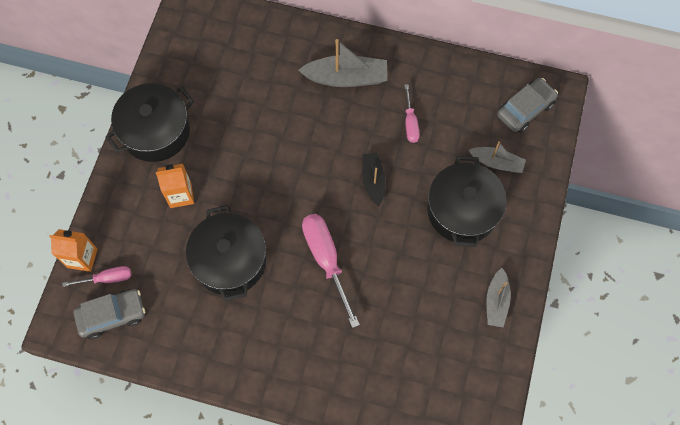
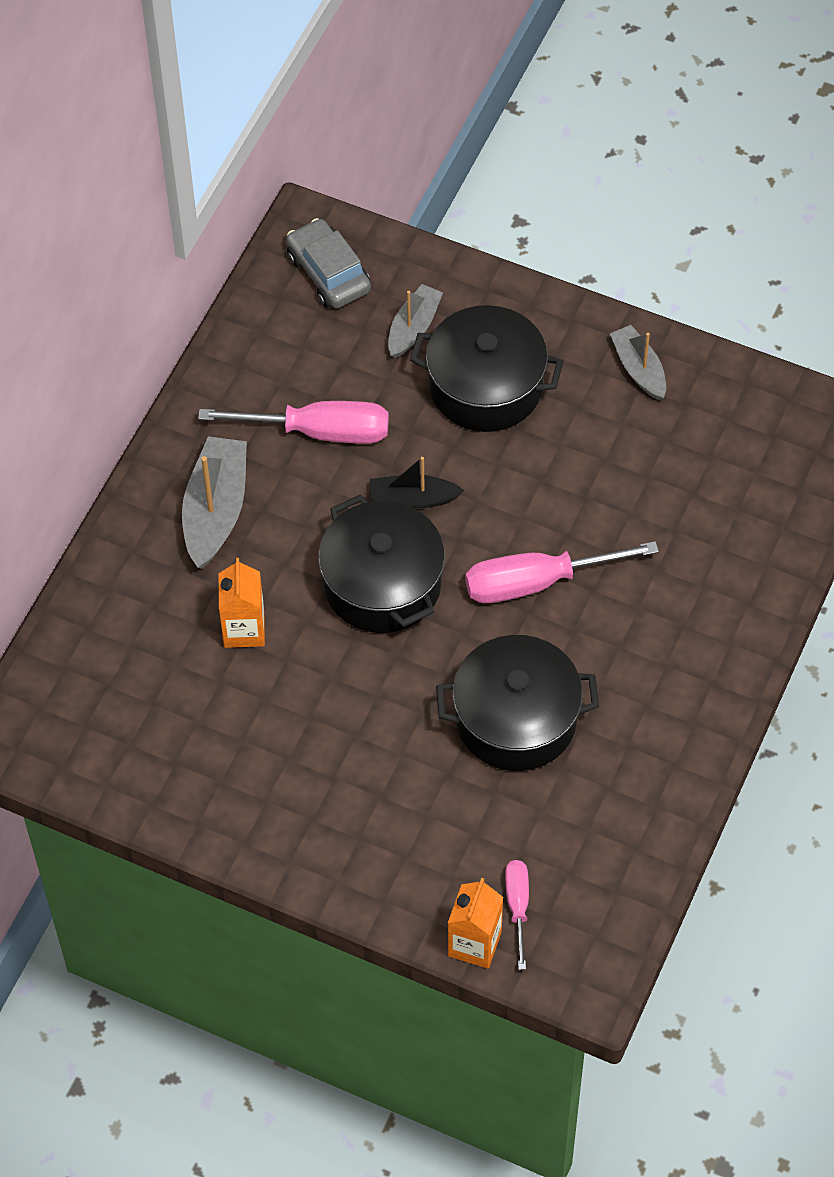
camera: 80 degrees left, 10 degrees down
(112, 315) = (583, 902): grey car -> none
(156, 131) = (256, 812): black pot -> black pot (382, 584)
(180, 195) = (385, 782): orange carton -> orange carton (244, 629)
(410, 123) = (320, 431): pink screwdriver -> pink screwdriver, size x1.80
(496, 301) = (638, 369): grey boat -> grey boat turned 135 degrees counterclockwise

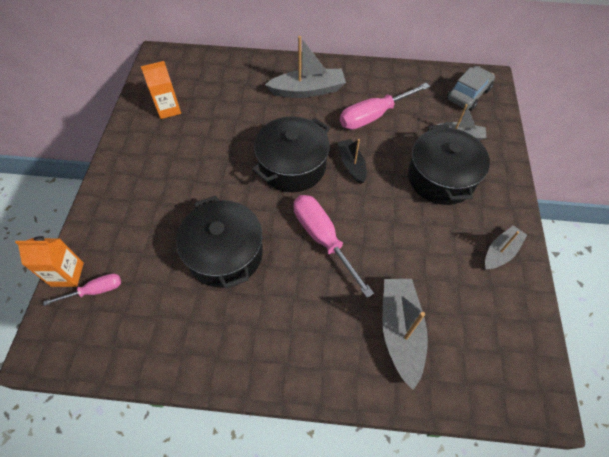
camera: 70 degrees right, 0 degrees up
(244, 629) = (244, 118): orange carton -> orange carton (168, 109)
(320, 431) = (373, 116): pink screwdriver -> pink screwdriver turned 75 degrees clockwise
(711, 536) = (400, 331): none -> grey boat

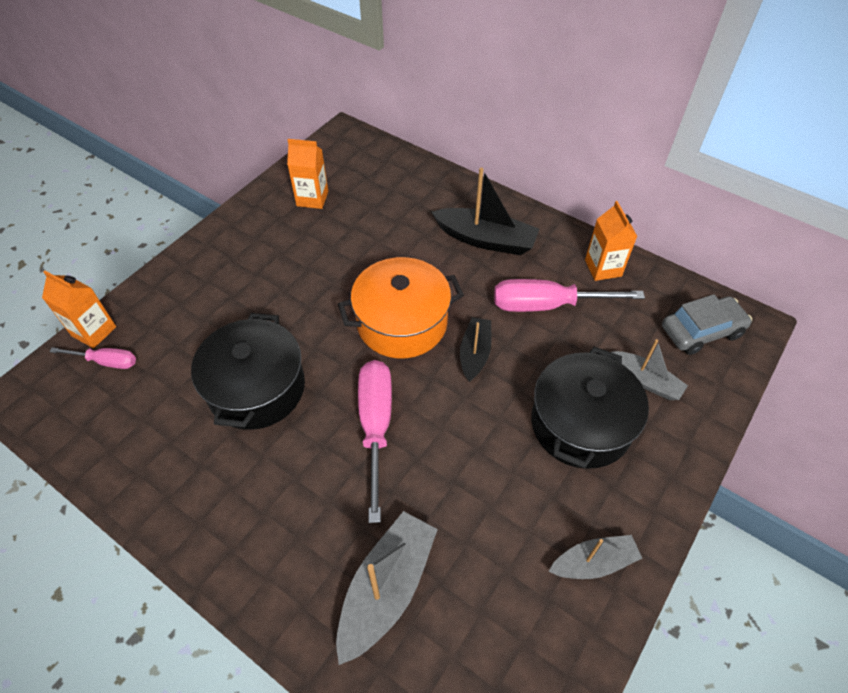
camera: 30 degrees right, 5 degrees down
(292, 166) = (402, 323): black pot -> orange pot
(308, 90) = (486, 240): grey boat -> black boat
(390, 79) = (603, 268): none -> orange carton

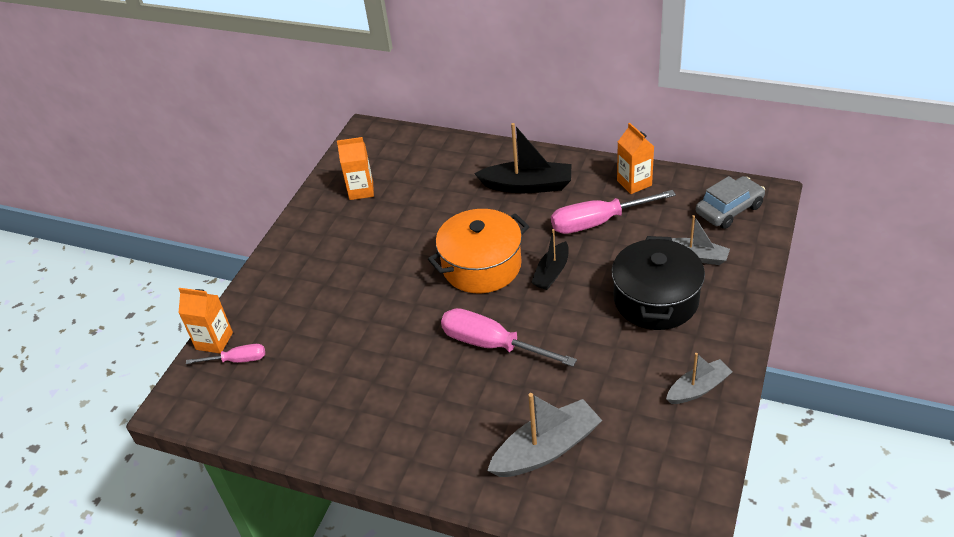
camera: 10 degrees left, 10 degrees down
(257, 388) = (379, 345): black pot -> none
(376, 425) = (491, 344): pink screwdriver -> pink screwdriver turned 45 degrees counterclockwise
(387, 588) = (546, 449): grey boat -> grey boat turned 45 degrees clockwise
(475, 353) = (552, 272): black boat -> black boat turned 150 degrees counterclockwise

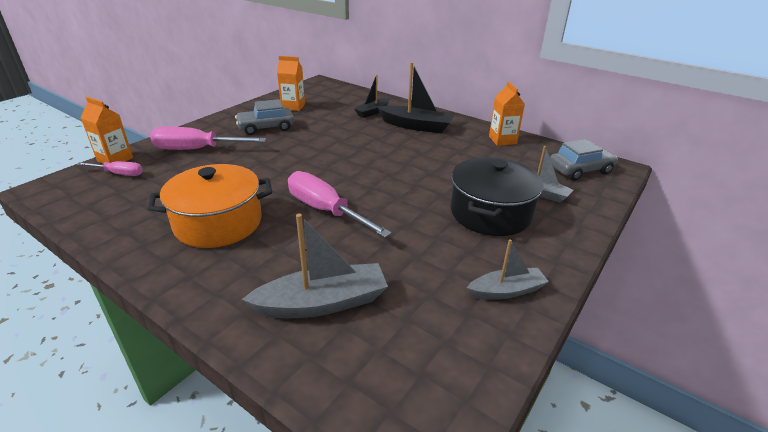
camera: 10 degrees right, 10 degrees down
(352, 238) = (266, 127): none -> grey car
(482, 266) = (351, 161): orange pot -> orange pot (218, 223)
(552, 272) = (406, 176): black boat -> black boat (372, 112)
(597, 222) = (460, 155): pink screwdriver -> pink screwdriver (196, 149)

